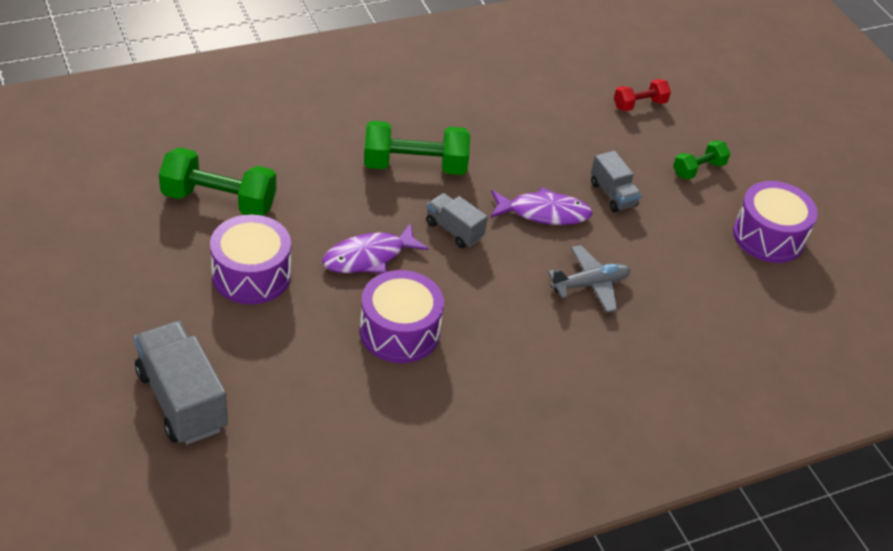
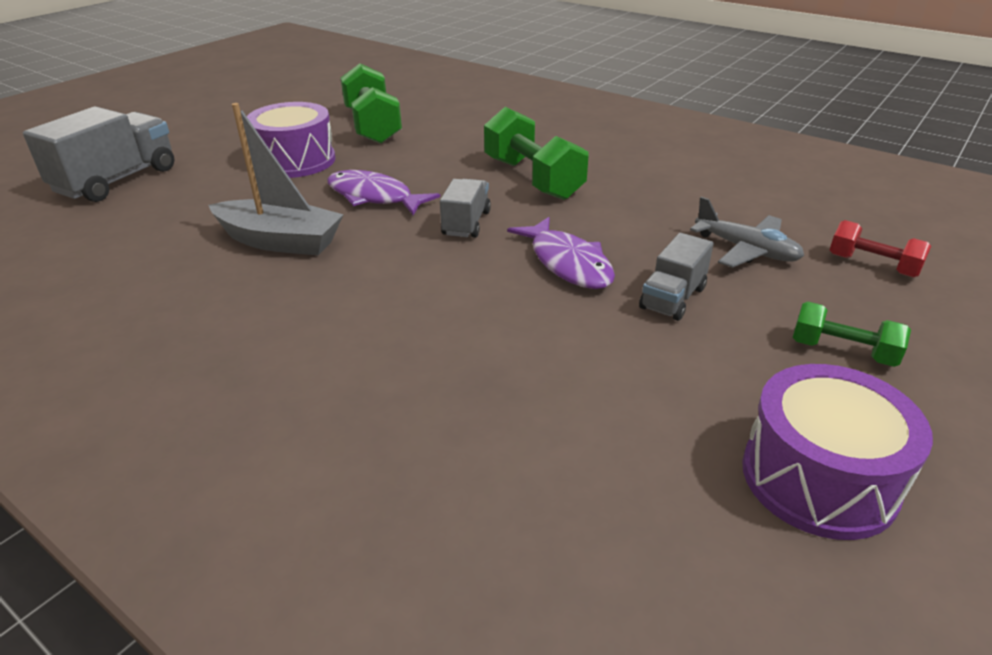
camera: 65 degrees right, 10 degrees down
(399, 331) = (280, 241): purple drum -> grey boat
(590, 285) = (481, 333): grey plane -> grey plane (746, 250)

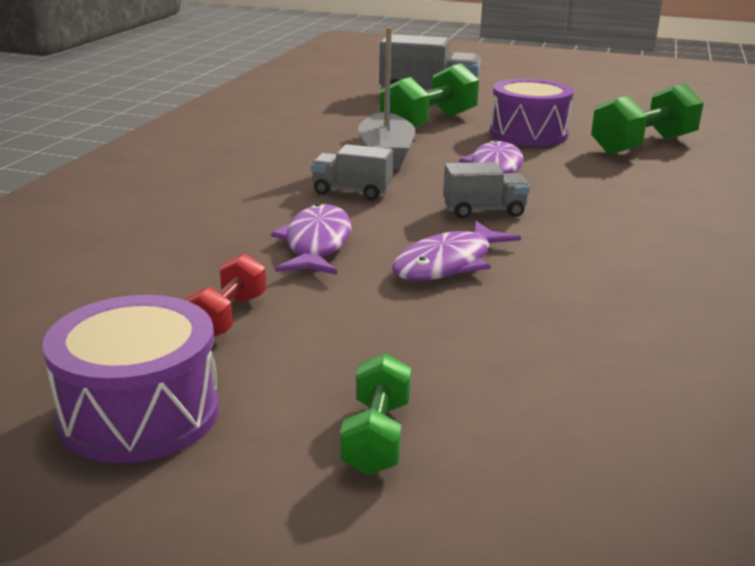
camera: 70 degrees right, 10 degrees down
(494, 323) = (316, 244): none -> purple fish
(533, 179) = (621, 227): green dumbbell -> green dumbbell (429, 123)
(673, 298) = (421, 323): grey truck -> grey truck (351, 191)
(746, 250) = (580, 367): grey plane -> none
(872, 265) = (637, 476): red dumbbell -> red dumbbell (227, 317)

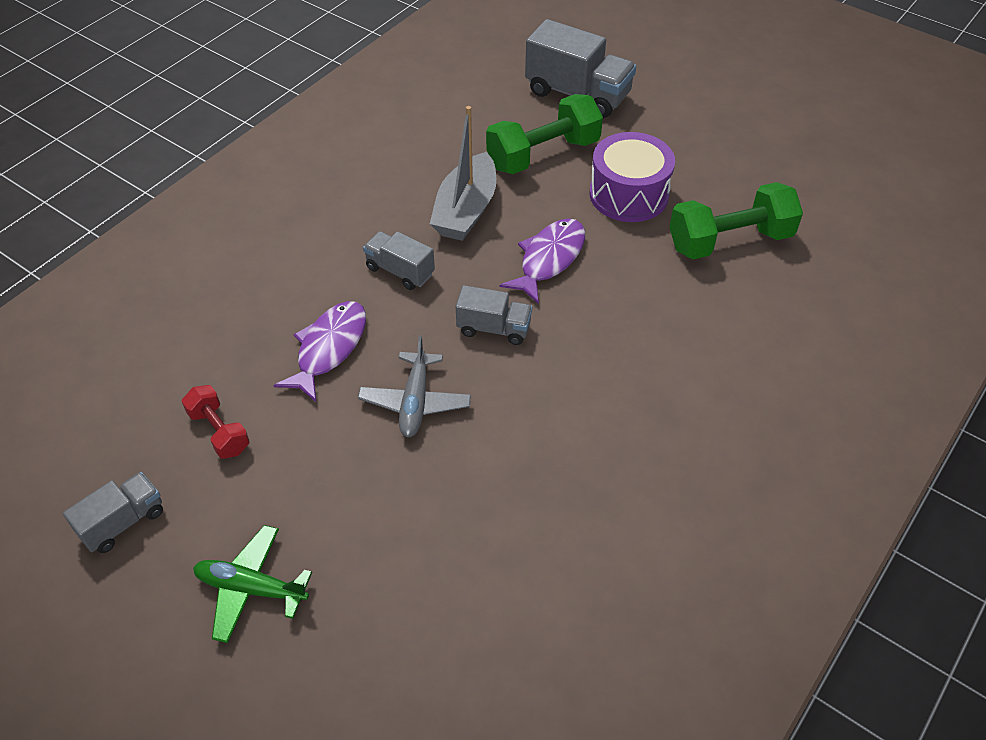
camera: 20 degrees right, 25 degrees up
(139, 413) = (123, 522): purple drum -> grey truck
(227, 317) = (219, 431): red dumbbell -> red dumbbell turned 75 degrees counterclockwise
(376, 437) = (251, 588): green dumbbell -> green plane
(448, 263) = (415, 402): purple fish -> grey plane

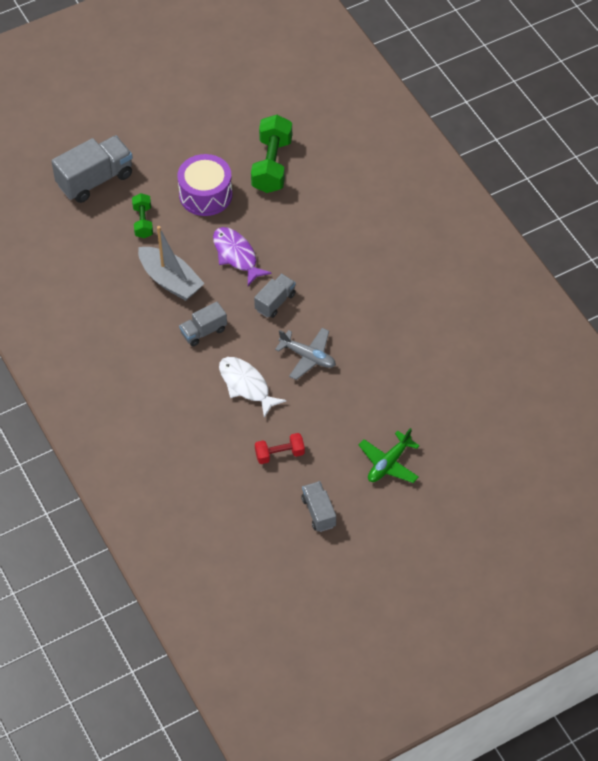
camera: 65 degrees left, 5 degrees up
(329, 348) = (246, 385): purple fish -> white fish
(543, 154) = (143, 222): green dumbbell -> green dumbbell, size x0.56

